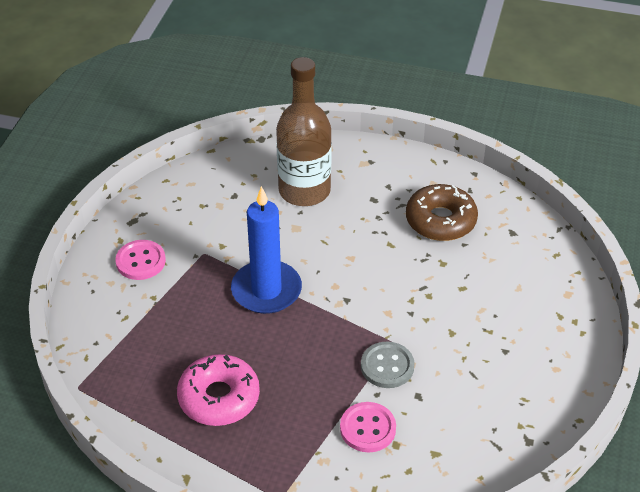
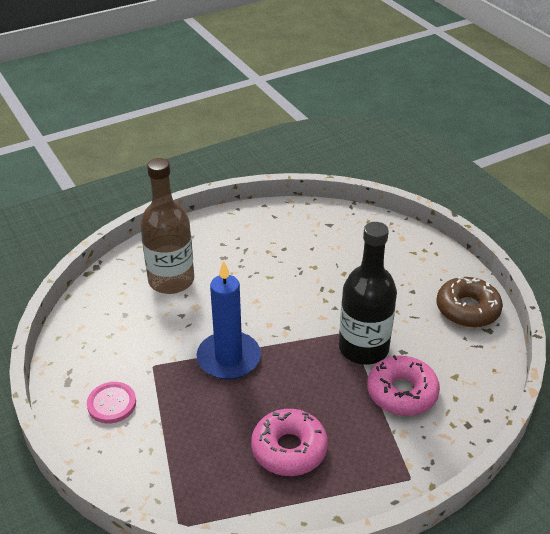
camera: 45 degrees left, 5 degrees down
(367, 428) = (402, 393): pink button -> pink donut
(387, 366) = (363, 348): grey button -> black bottle
(440, 220) = (281, 243): brown donut -> brown donut (467, 309)

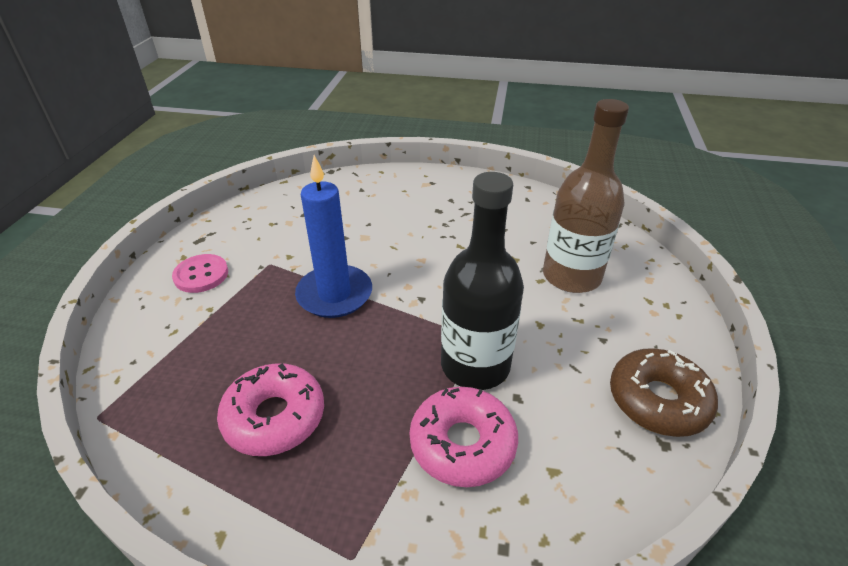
camera: 40 degrees right, 0 degrees up
(171, 280) = (371, 207): brown bottle -> brown bottle (571, 276)

